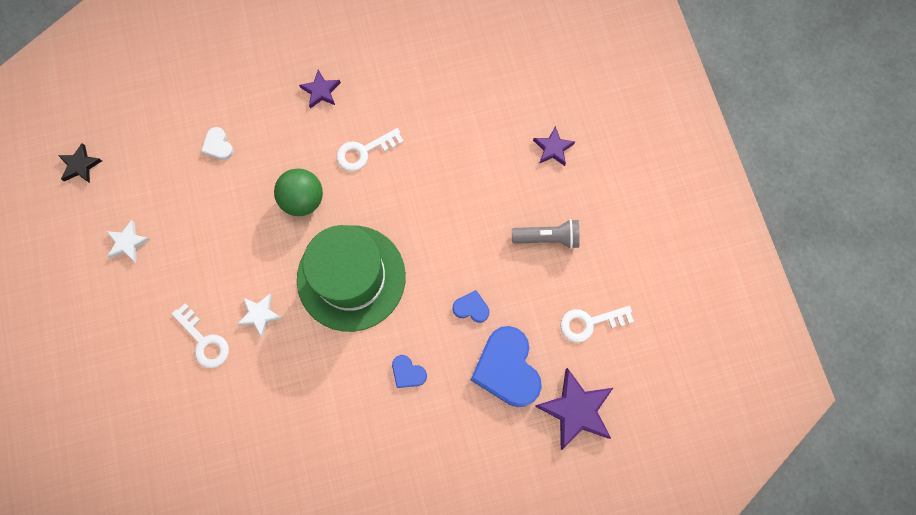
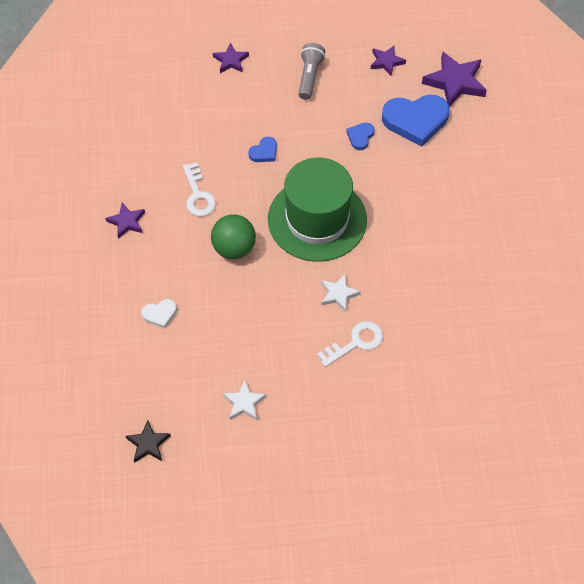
camera: 80 degrees left, 15 degrees down
(408, 373) = (409, 188): blue heart -> blue heart (264, 152)
(590, 323) = (386, 62): white key -> purple star

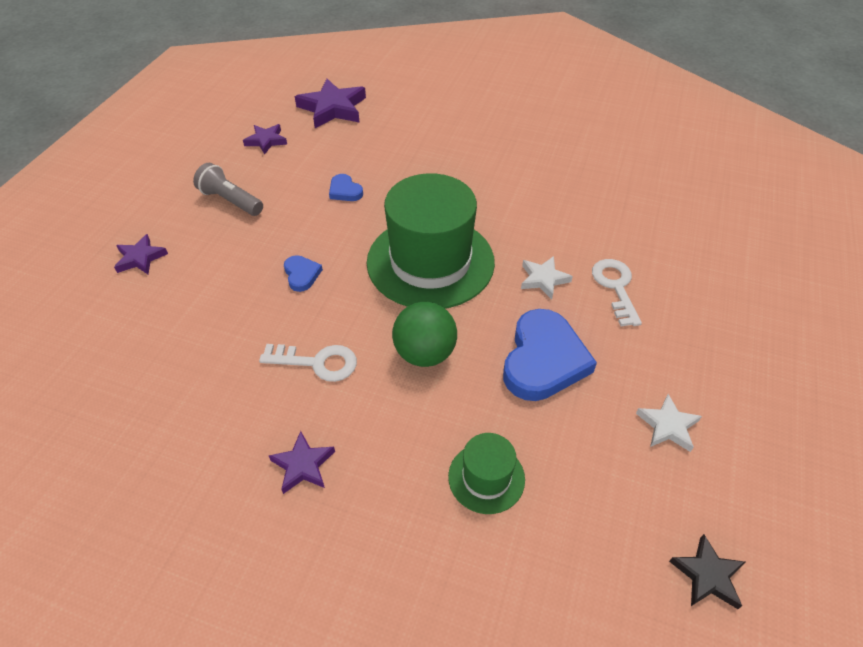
camera: 65 degrees left, 10 degrees down
(160, 314) = (486, 477): white heart -> green hat
(415, 121) = (356, 147): blue heart -> blue heart (543, 360)

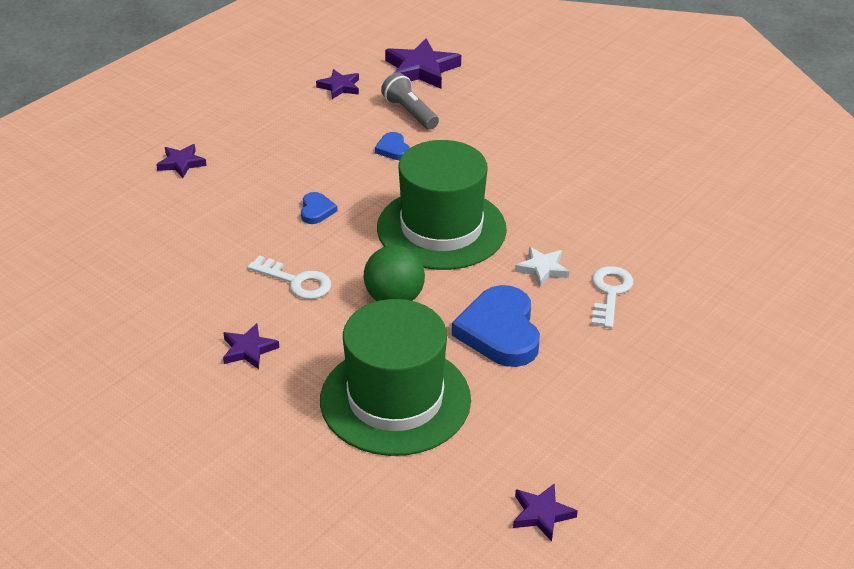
camera: 20 degrees right, 10 degrees down
(231, 201) = (281, 134): grey flashlight -> grey flashlight (410, 113)
(486, 477) = (395, 399): green hat -> green hat, size x2.16
(543, 360) = (500, 331): blue heart -> blue heart turned 135 degrees clockwise
(667, 426) = (582, 409): white star -> none
(707, 575) = (542, 514): black star -> purple star

